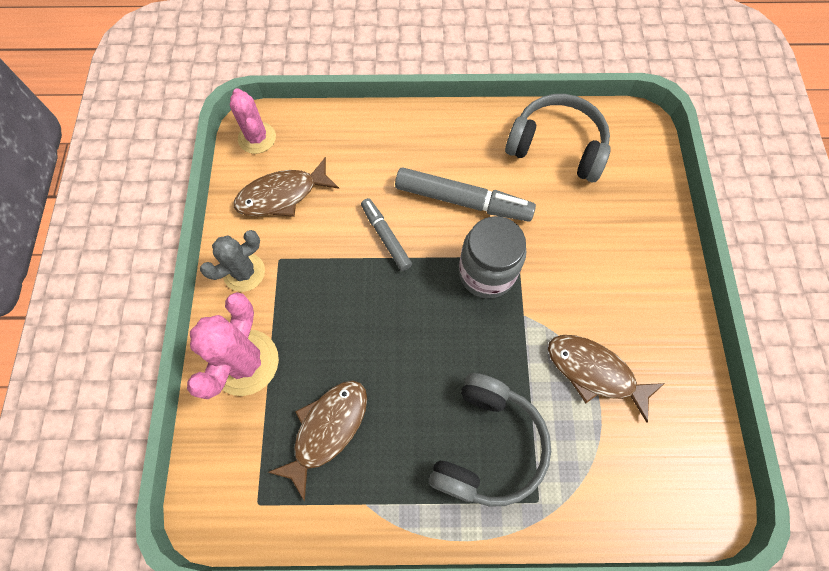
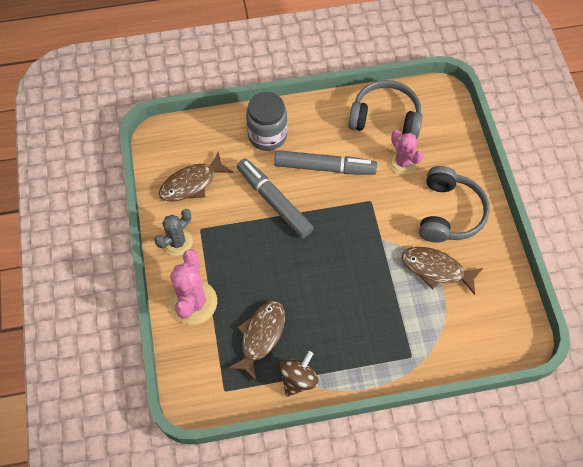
camera: 10 degrees left, 5 degrees down
(257, 138) = (163, 144): pink cactus -> pink cactus (403, 162)
(367, 506) = (298, 379): none -> brown spinning top
(386, 237) = (274, 201): grey marker -> grey marker, size x1.68
(486, 273) = (351, 215): grey jar -> grey jar (267, 135)
(487, 445) = (371, 328): grey headphones -> grey headphones (448, 213)

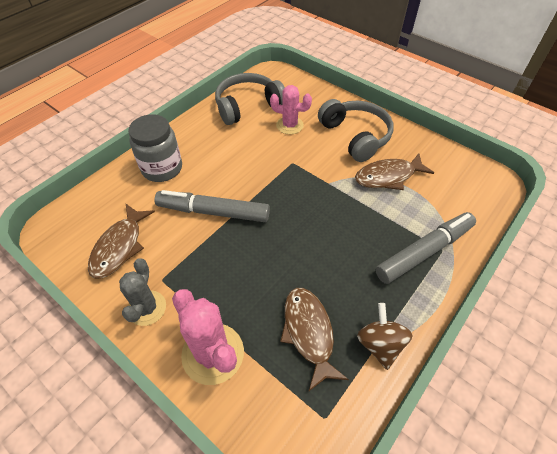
camera: 40 degrees left, 10 degrees down
(324, 167) = (233, 162): grey marker -> grey marker (424, 251)

